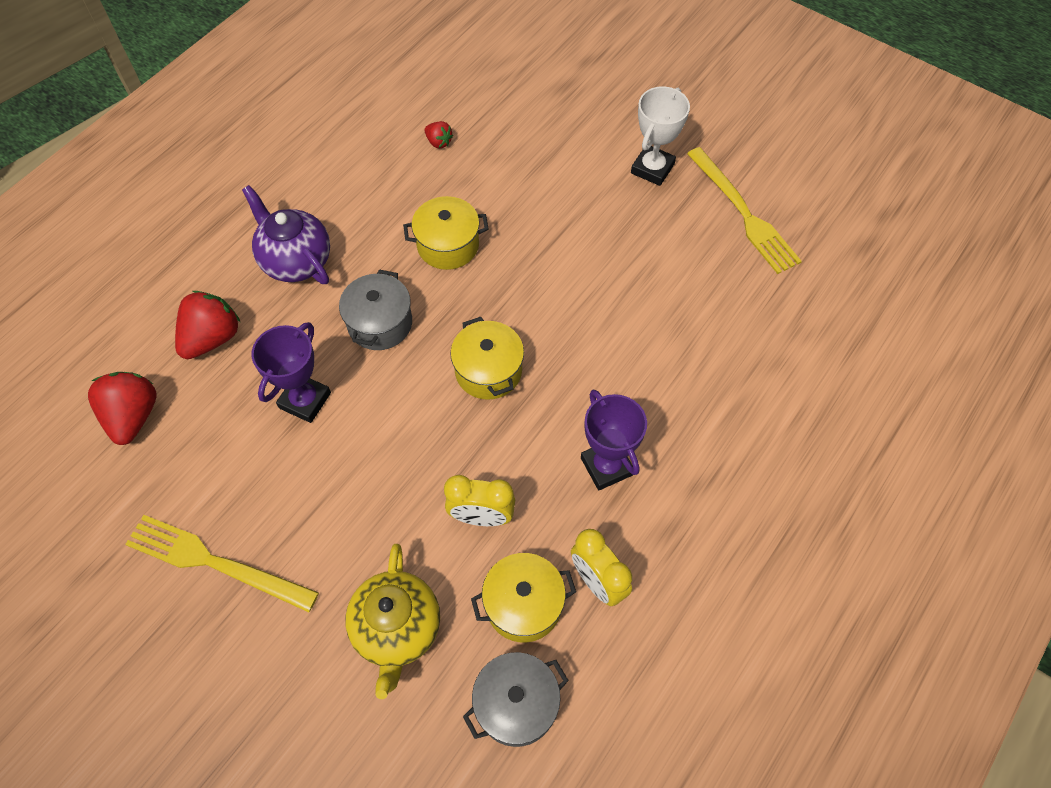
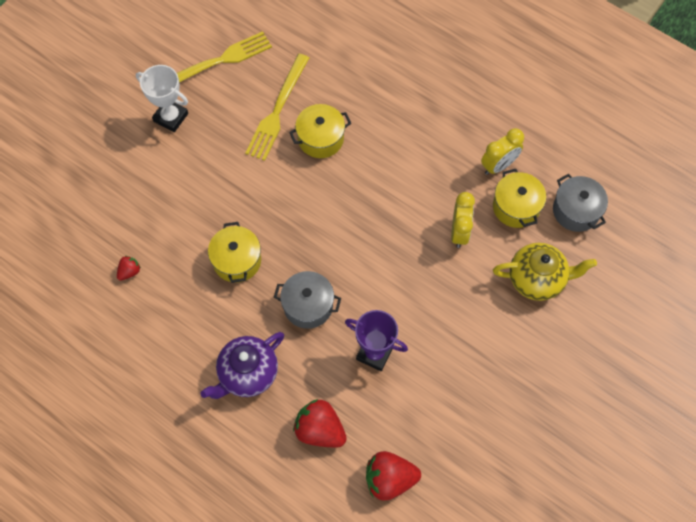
camera: 90 degrees left, 5 degrees up
(215, 562) = (501, 399): yellow fork -> yellow fork (277, 110)
(488, 371) = (349, 230): yellow pot -> yellow pot (320, 139)
(606, 466) = (421, 158): purple trophy -> none

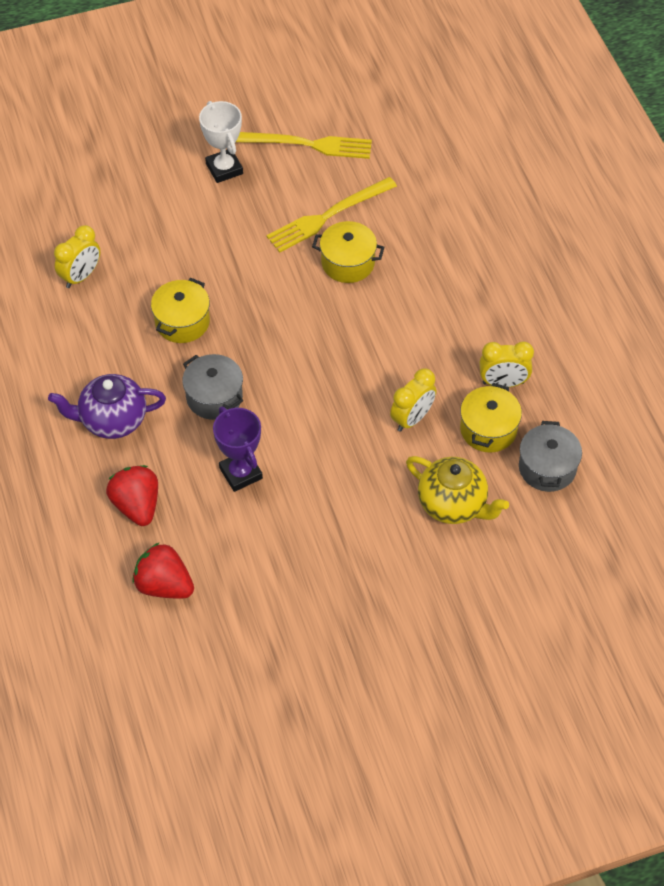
camera: 35 degrees right, 10 degrees down
(129, 271) = (81, 276): red strawberry -> yellow clock

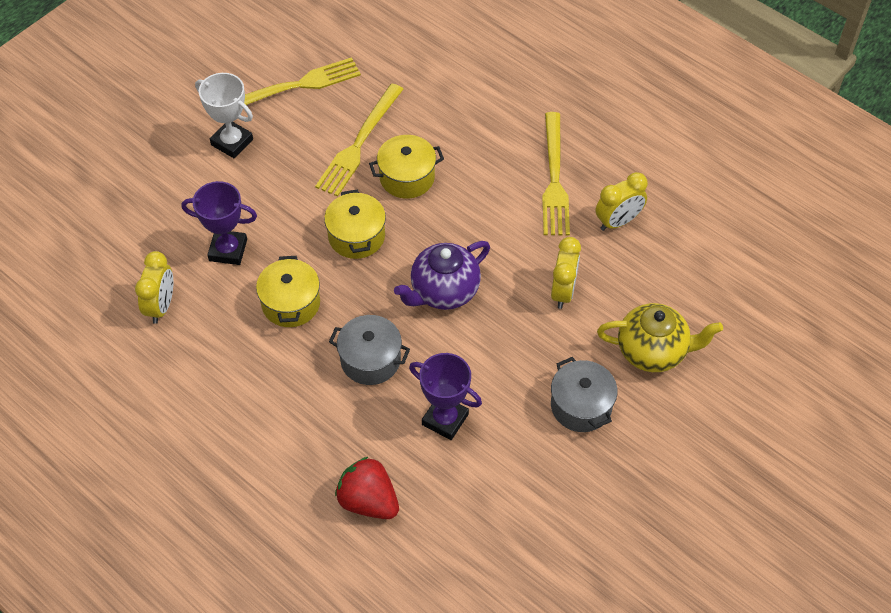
camera: 30 degrees left, 0 degrees up
(112, 420) = (288, 431): purple teapot -> purple teapot (443, 292)
(162, 256) = (228, 250): none -> purple trophy
(164, 585) = (448, 564): red strawberry -> none
(473, 321) = (554, 178): none -> yellow fork
(488, 429) = (635, 269): yellow pot -> yellow pot (356, 236)
(547, 468) = (708, 278): grey pot -> grey pot (581, 406)

